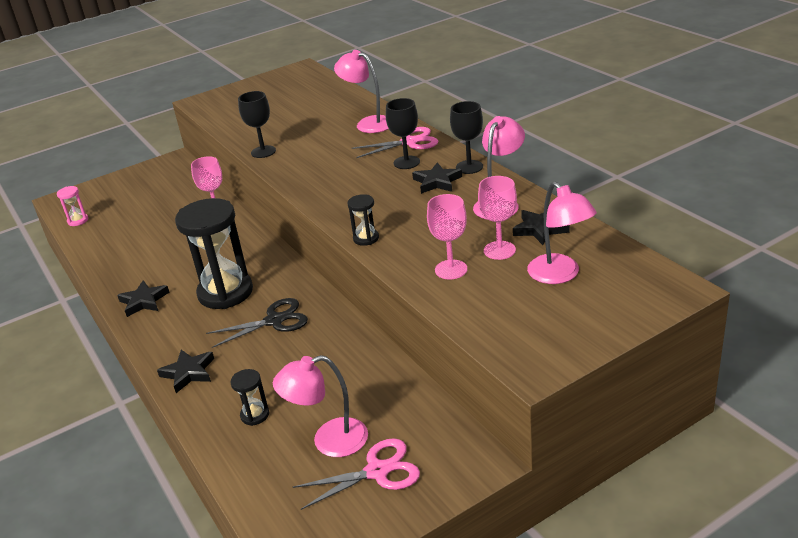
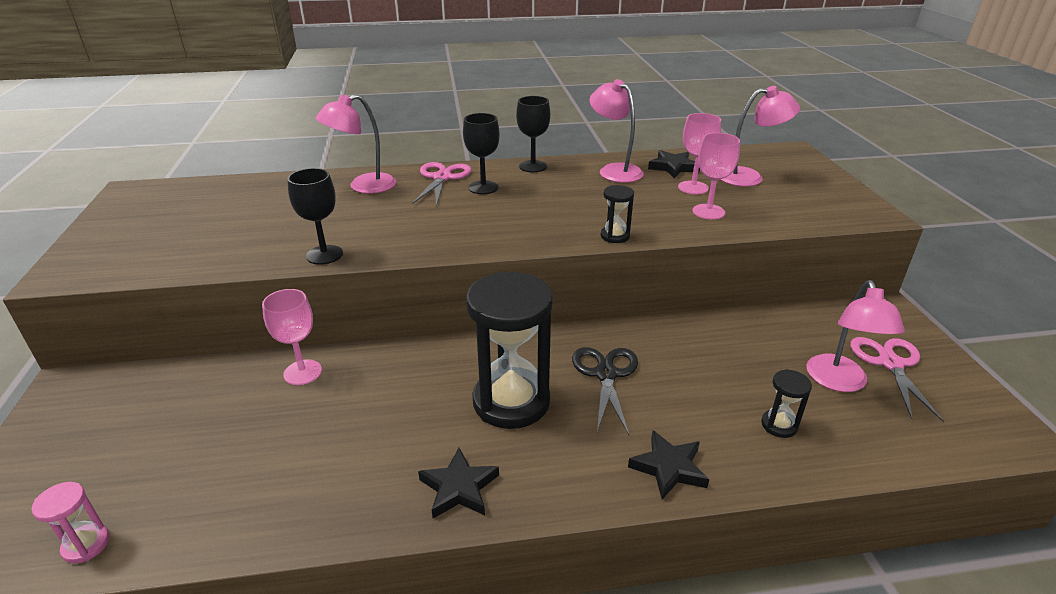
camera: 70 degrees left, 0 degrees up
(437, 182) = (542, 184): black star -> none

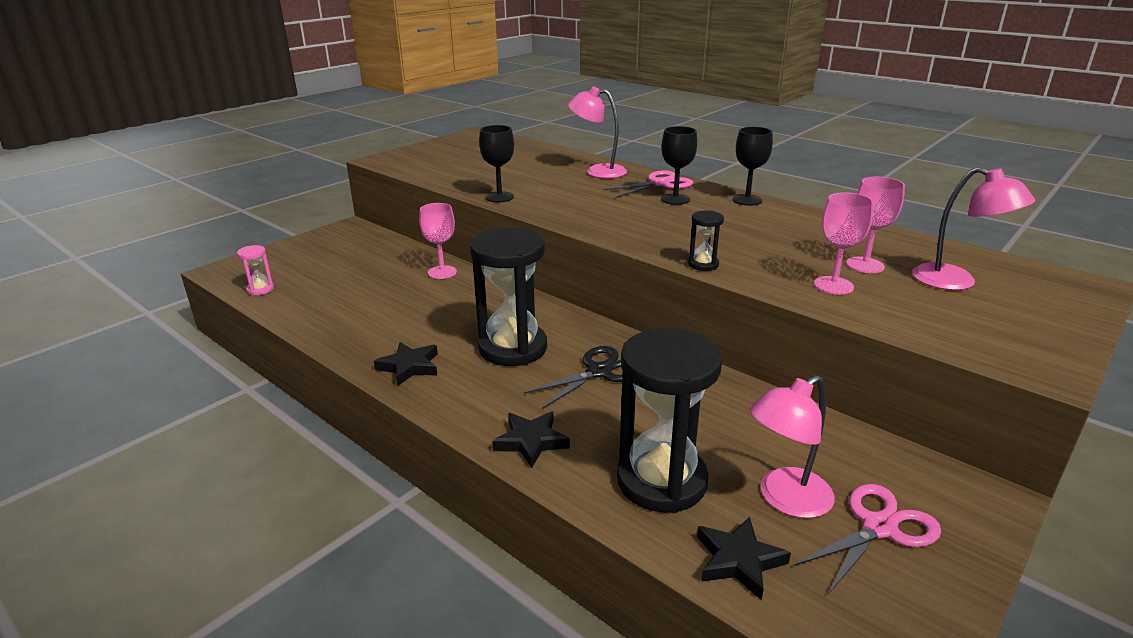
camera: 50 degrees right, 5 degrees down
(614, 170) = (815, 227): pink lamp -> none
(673, 167) = (884, 245): black star -> black star (738, 560)
(779, 425) = (661, 481): black hourglass -> black hourglass, size x2.31

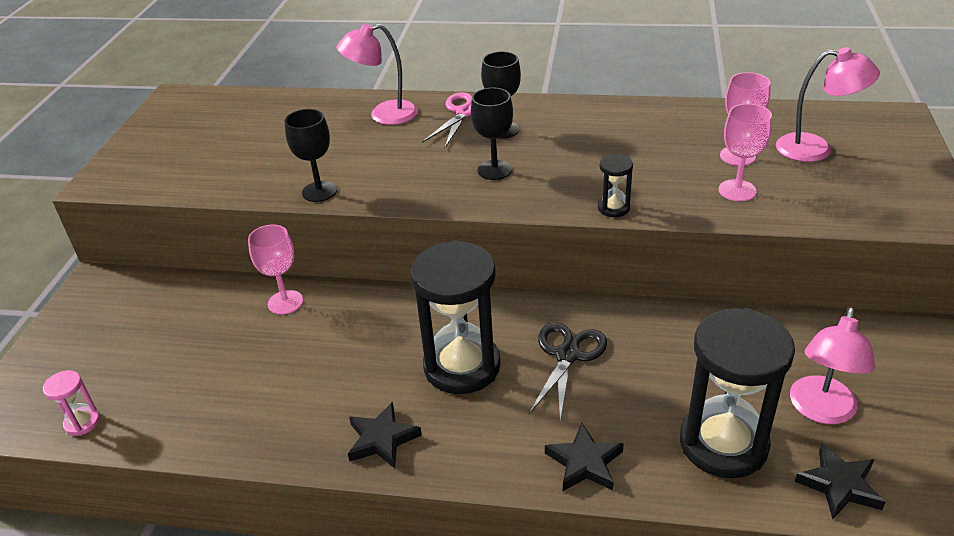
camera: 30 degrees left, 10 degrees up
(747, 200) = (568, 108): black goblet -> black goblet (494, 170)
(879, 527) = (897, 401): pink scissors -> none

